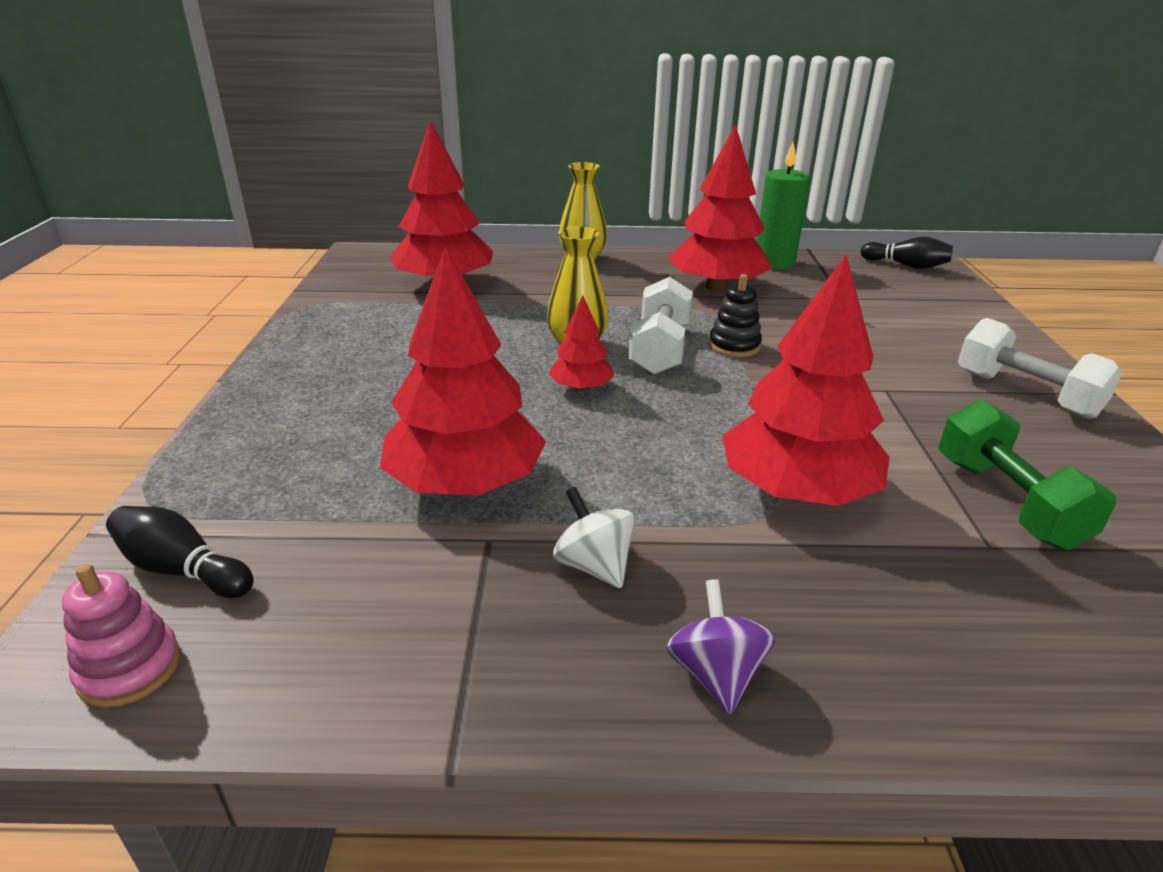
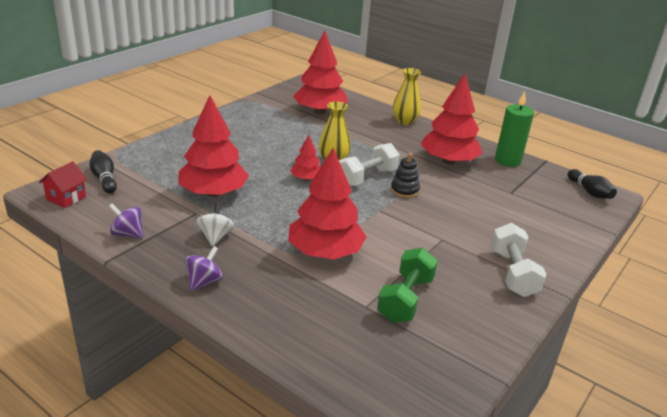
camera: 35 degrees right, 0 degrees up
(129, 669) = (66, 198): pink stacking toy -> red house
(410, 668) = (128, 234): none -> purple spinning top

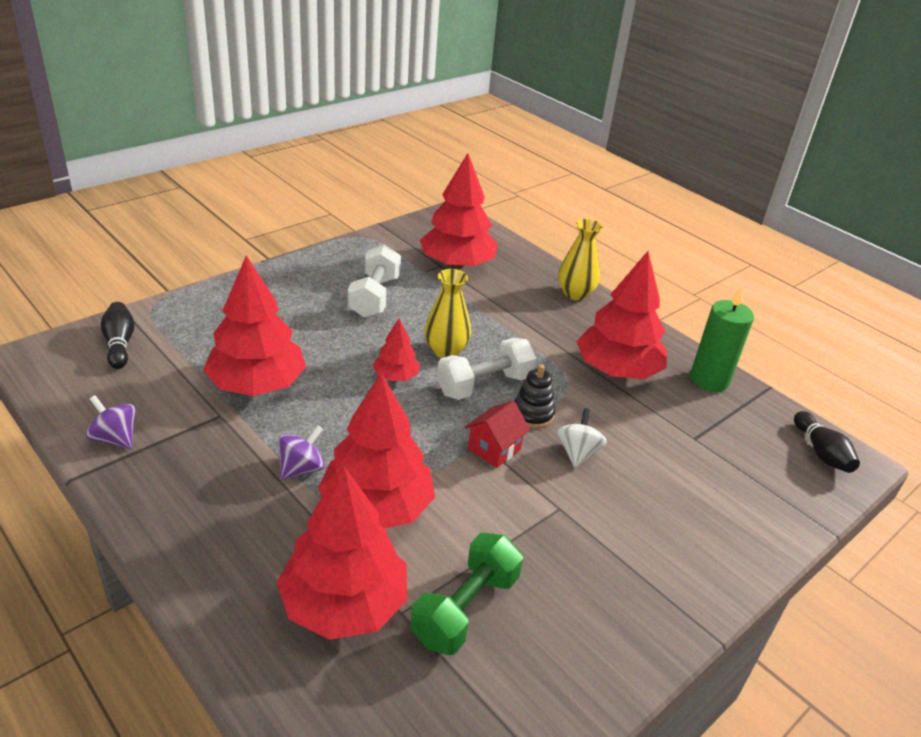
camera: 10 degrees right, 5 degrees up
(66, 198) = (58, 368): red house -> red house (494, 449)
(204, 282) = (187, 534): purple spinning top -> purple spinning top (301, 468)
(215, 237) = (232, 459): white spinning top -> white spinning top (577, 453)
(327, 306) = (344, 604): none -> red tree
(513, 273) = (647, 586): white dumbbell -> white dumbbell (374, 297)

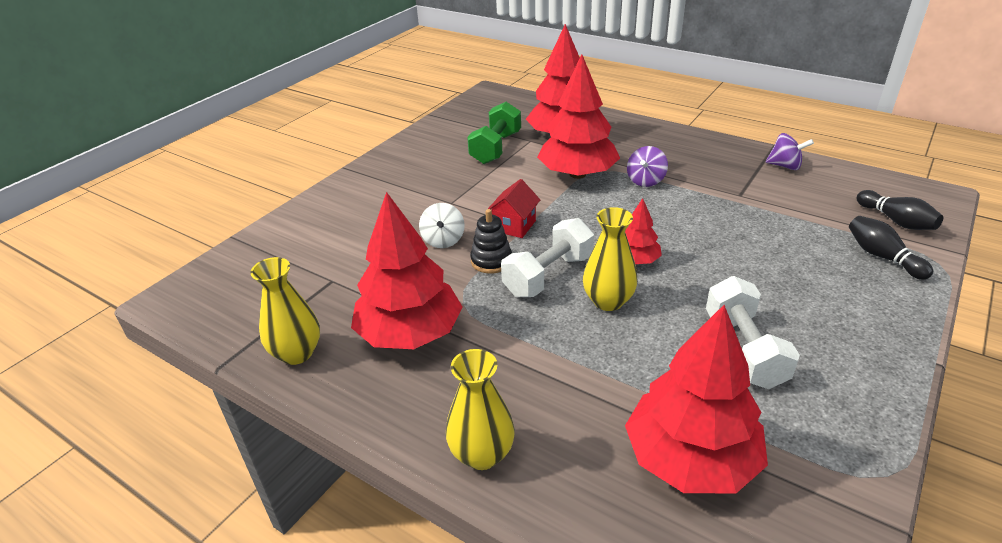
camera: 170 degrees right, 0 degrees up
(257, 384) = (743, 221): red tree -> none
(709, 380) = (297, 353): green candle -> yellow vase
(821, 452) = (201, 300): black bowling pin -> black bowling pin (882, 257)

